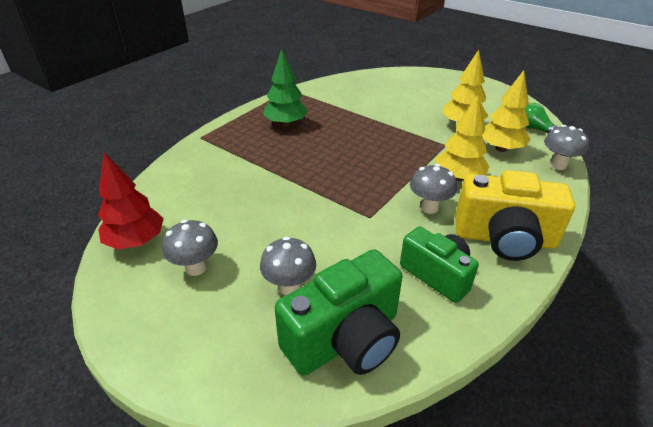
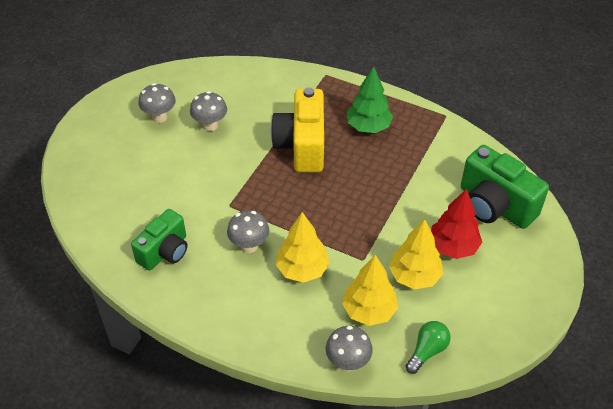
camera: 80 degrees right, 10 degrees up
(136, 241) = (182, 81): red tree -> red tree (453, 247)
(289, 286) = (146, 168): grey mushroom -> grey mushroom (210, 125)
(345, 339) = (102, 203): green camera -> green camera (495, 206)
(504, 239) = (213, 300): yellow camera -> yellow camera (302, 146)

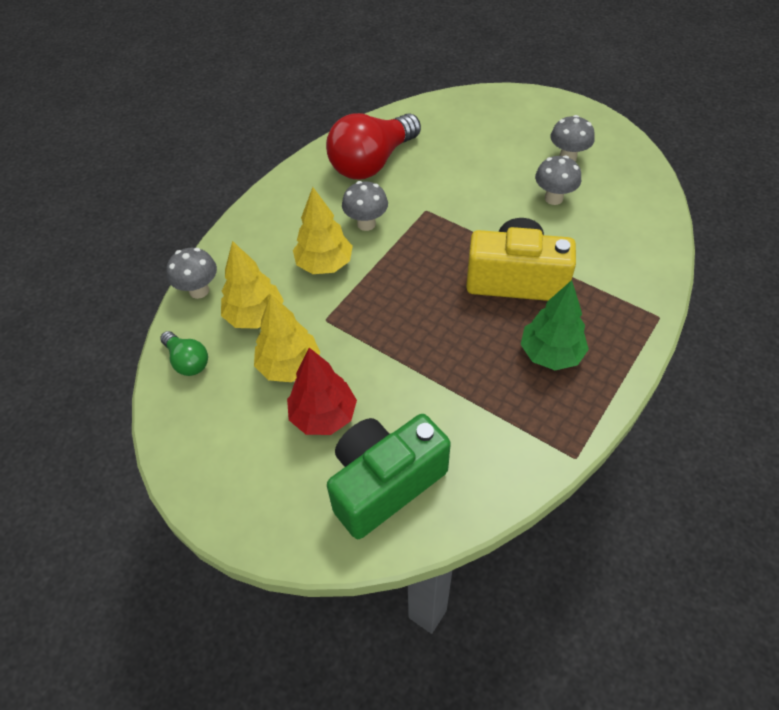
camera: 100 degrees right, 5 degrees up
(165, 251) = (372, 163): green camera -> red light bulb

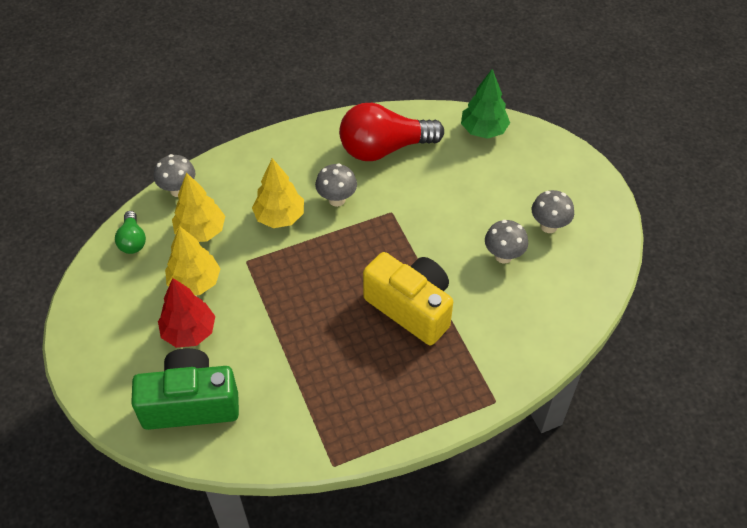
camera: 30 degrees right, 0 degrees up
(550, 354) = (384, 380): green tree -> green tree (483, 130)

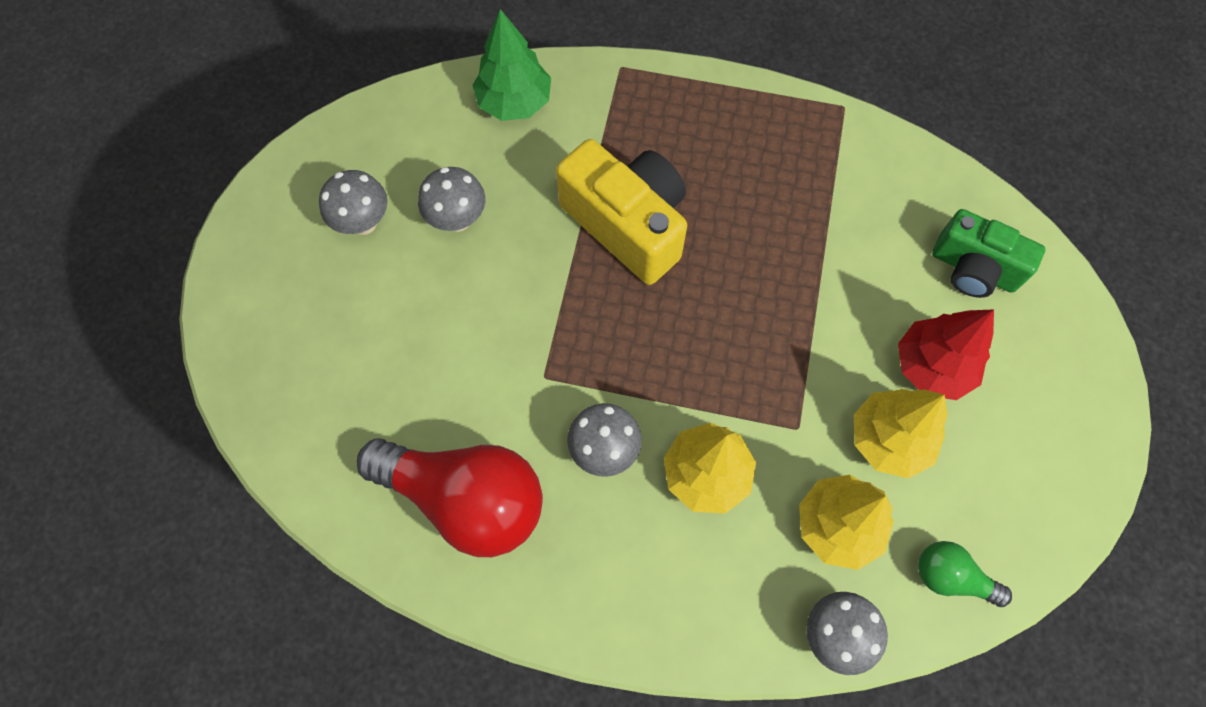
camera: 145 degrees left, 15 degrees up
(132, 240) = (951, 577): green light bulb -> green light bulb turned 90 degrees counterclockwise
(191, 403) = (973, 269): green camera -> green camera, size x0.67
(411, 308) = (627, 224): yellow camera -> yellow camera turned 150 degrees clockwise
(483, 130) = (296, 431): green tree -> green tree (514, 102)

